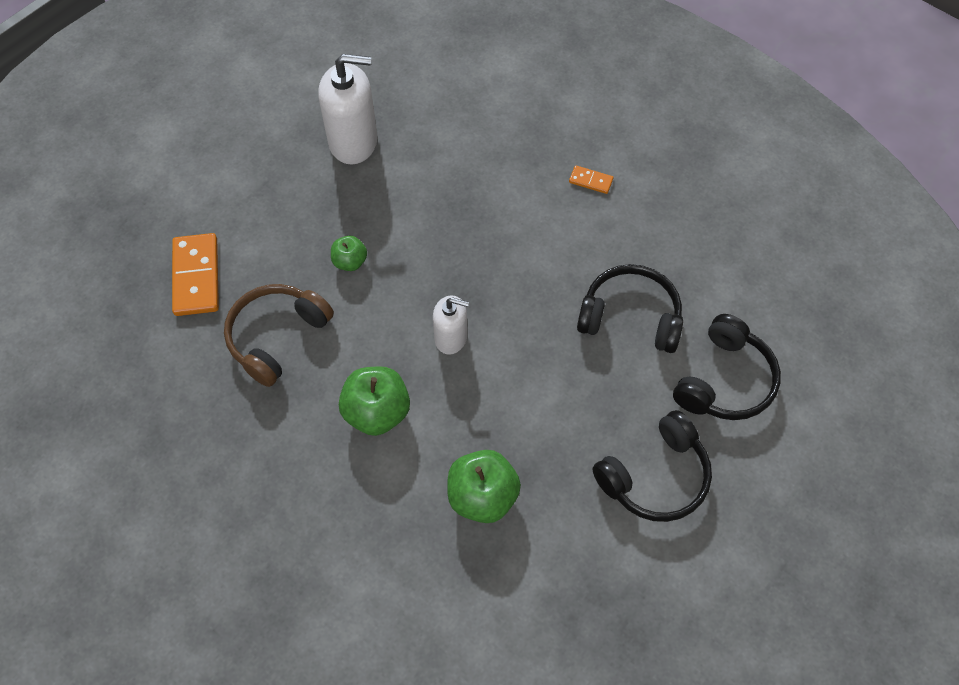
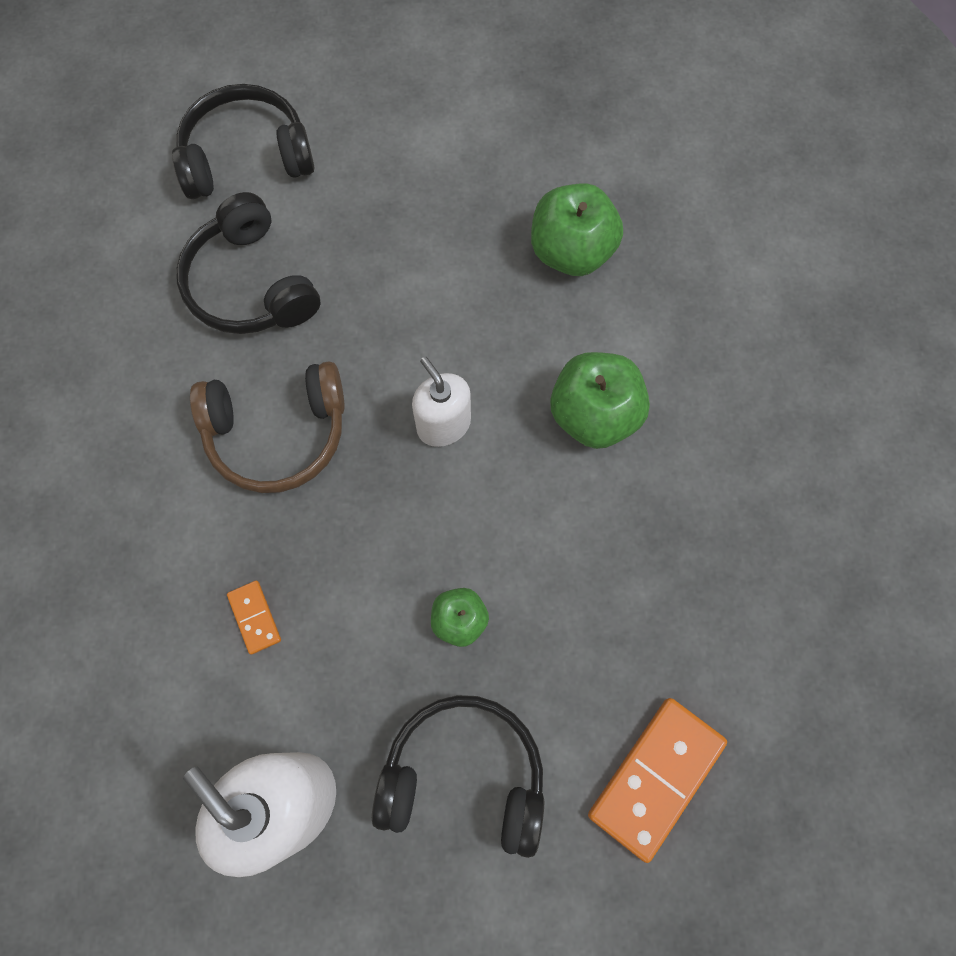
camera: 135 degrees left, 10 degrees up
(277, 337) = (625, 598): brown headphones -> brown headphones (277, 433)
(590, 181) = (97, 465): orange domino -> orange domino (254, 617)
(655, 476) = (405, 139): black headphones -> black headphones (464, 776)

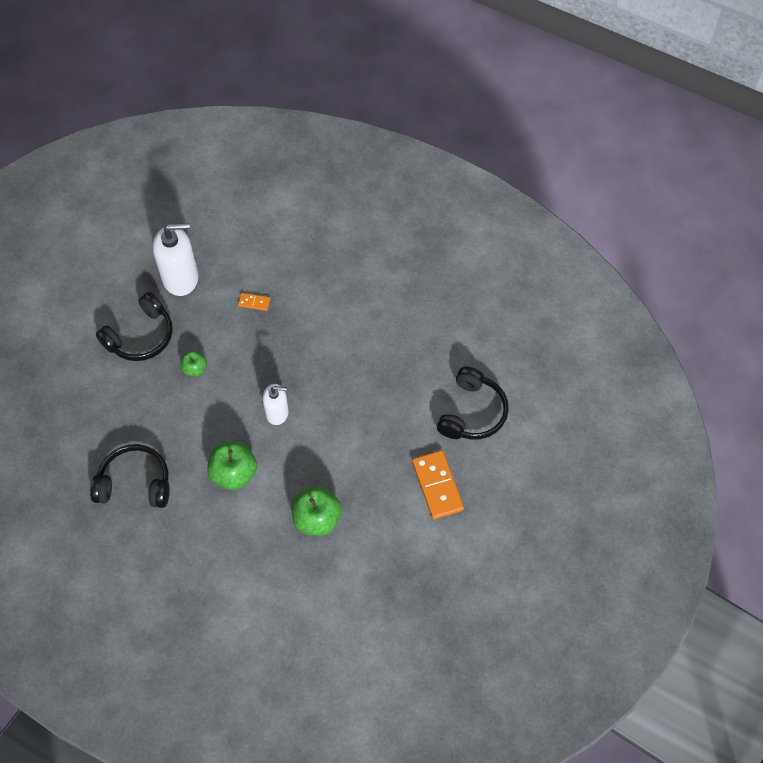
camera: 125 degrees right, 10 degrees down
(251, 284) = (401, 378): black headphones -> black headphones (135, 483)
(277, 433) = (323, 350): brown headphones -> none
(655, 777) = (85, 397): orange domino -> orange domino (437, 486)

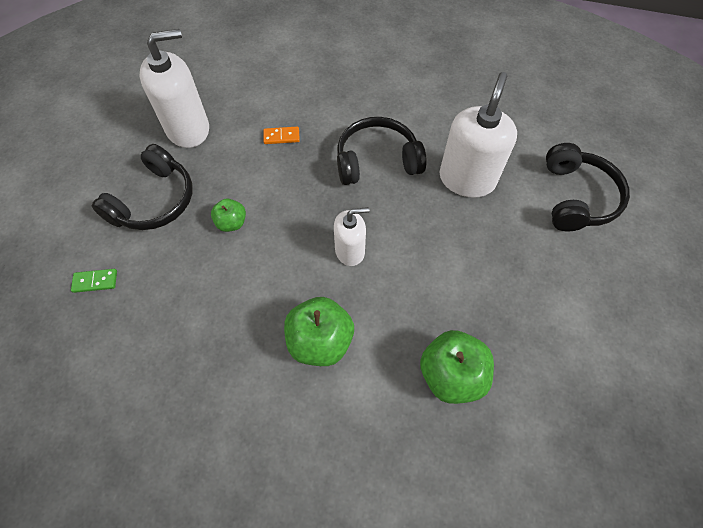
camera: 15 degrees left, 0 degrees up
(86, 391) = (95, 281): none -> green domino
(135, 483) = (187, 390): black headphones -> black headphones (377, 161)
(391, 376) = (467, 179): none -> white soap dispenser
(437, 486) = (581, 291): orange domino -> none

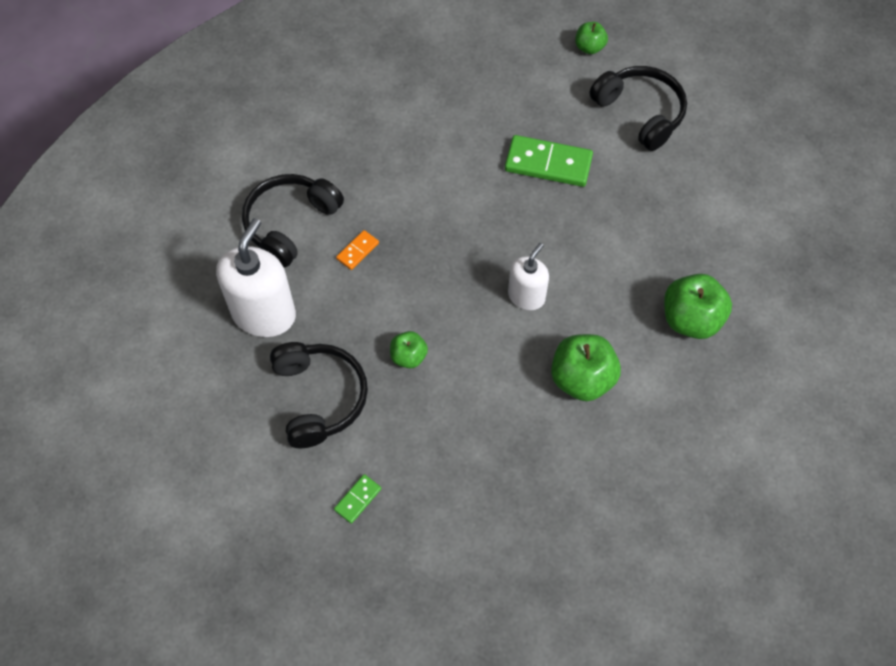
camera: 45 degrees left, 0 degrees up
(377, 161) = (462, 206): black headphones -> black headphones (290, 224)
(467, 179) = (548, 163): white soap dispenser -> green domino
(584, 129) = (589, 47): none -> green apple

